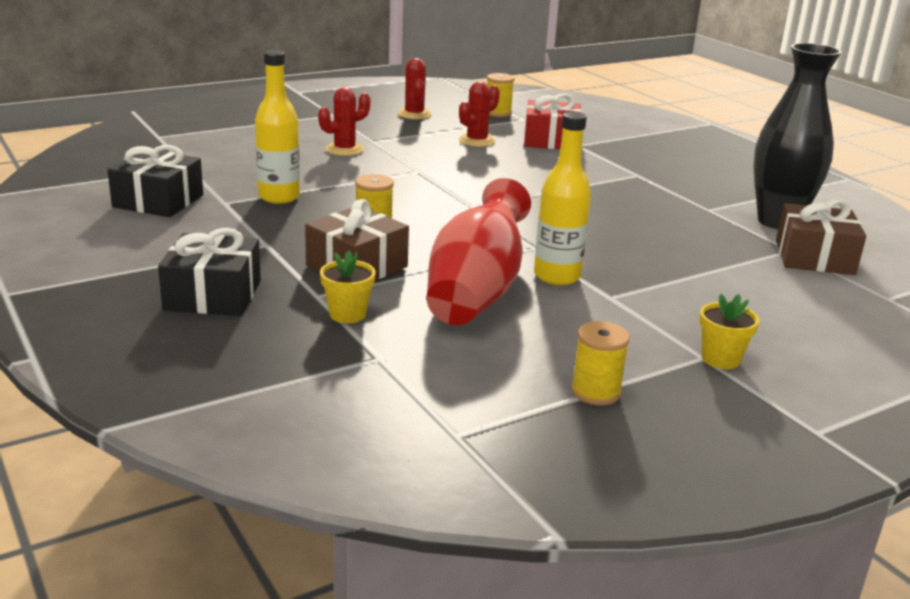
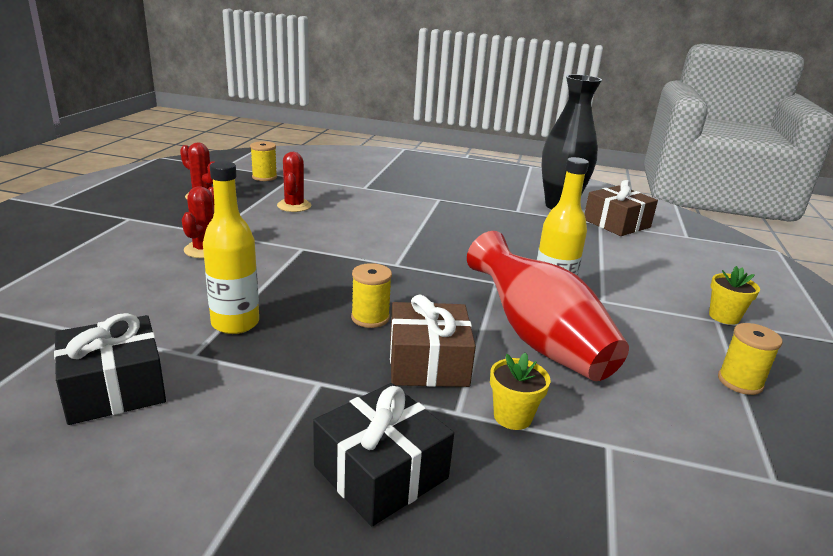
camera: 45 degrees left, 0 degrees up
(551, 140) = (341, 189): red gift -> none

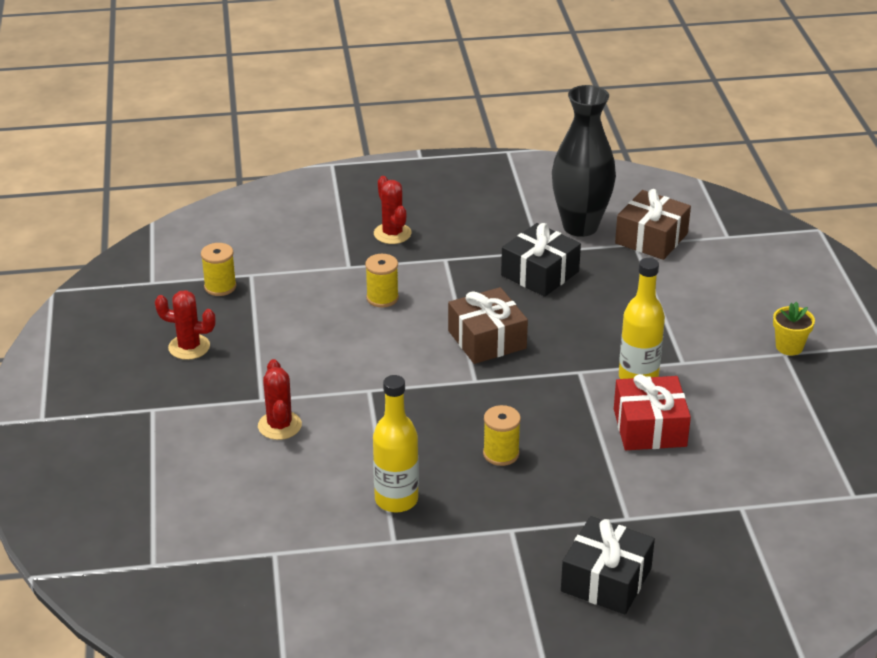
camera: 20 degrees left, 10 degrees up
(114, 388) = (368, 588): black gift -> black gift (540, 273)
(294, 206) = (302, 327): red cactus -> red cactus (392, 233)
(428, 363) = (578, 483): brown gift -> brown gift (487, 339)
(512, 416) = (667, 508): yellow flower pot -> none
(538, 339) = (649, 427): red vase -> red gift
(740, 382) = (816, 417): yellow spool -> yellow spool (382, 298)

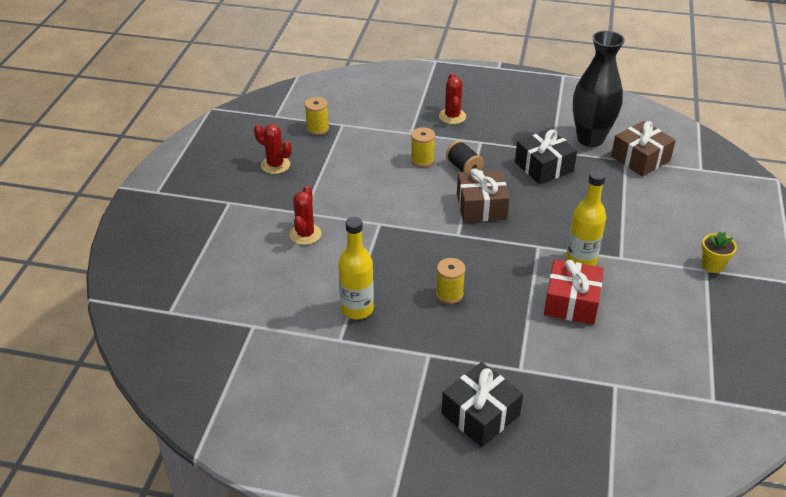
camera: 20 degrees right, 5 degrees up
(441, 296) = (464, 168): none -> black spool

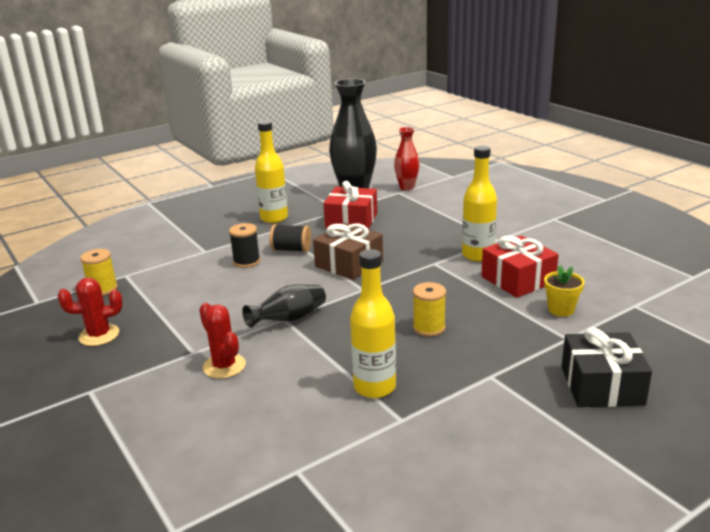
camera: 45 degrees left, 15 degrees down
(382, 226) = (289, 319): none -> black vase
(422, 160) = (246, 262): yellow spool -> black spool
(452, 116) = (224, 226): red cactus -> none
(495, 129) = (274, 218): none -> yellow bottle
(544, 167) = (351, 221): black gift -> red gift
(640, 158) = (407, 187): brown gift -> red vase
(712, 265) = (552, 215): yellow flower pot -> yellow flower pot (561, 310)

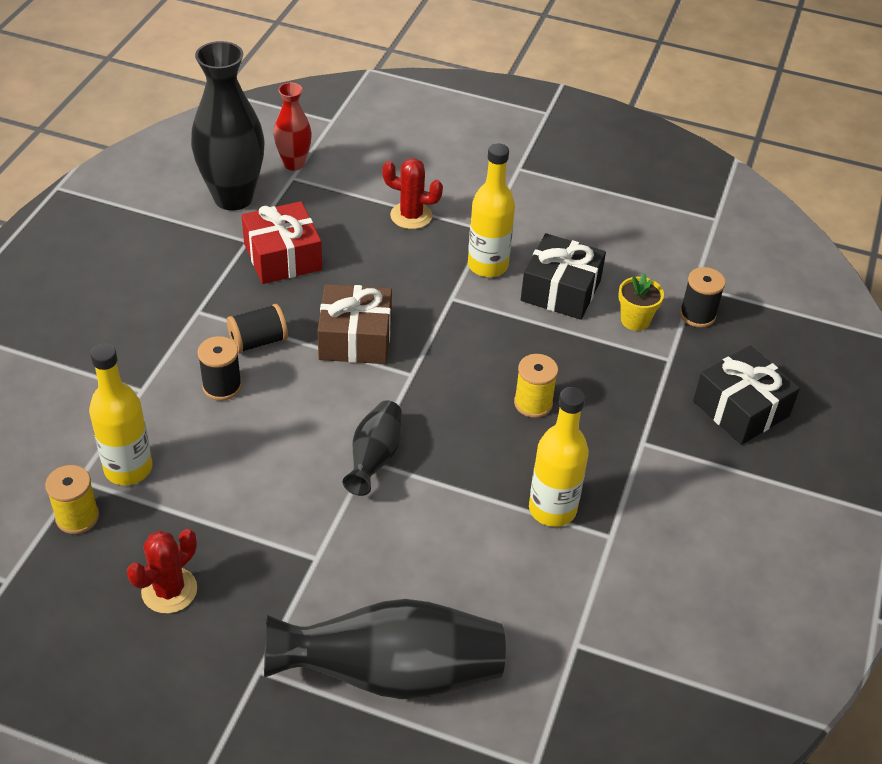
camera: 40 degrees left, 20 degrees up
(157, 428) = (392, 673): none -> black vase
(224, 366) = (373, 559): red cactus -> red cactus (411, 216)
(274, 218) = (171, 289): yellow bottle -> yellow bottle (128, 469)
(518, 280) = (560, 290): red gift -> black gift
(619, 321) = (697, 315): none -> black spool

